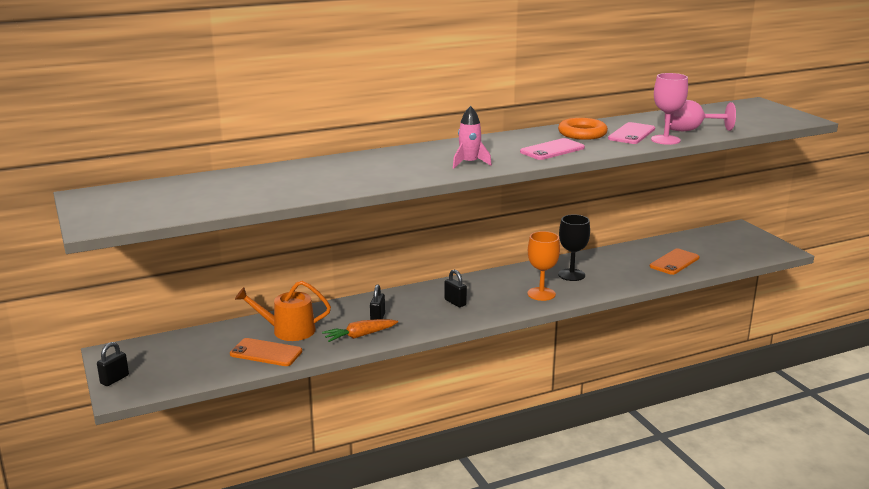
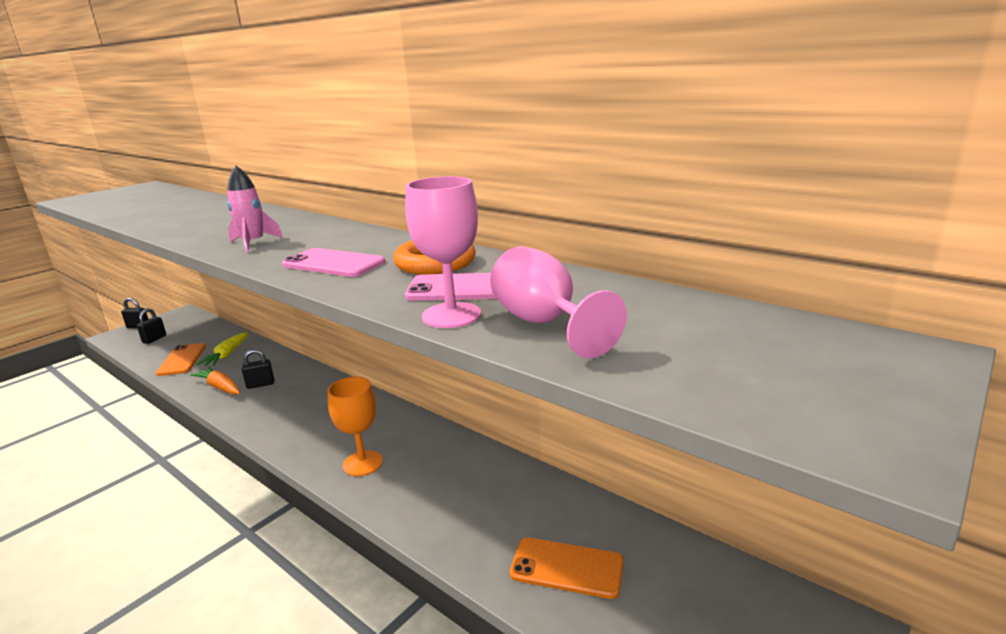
camera: 65 degrees right, 0 degrees up
(288, 330) = (226, 355): orange watering can -> yellow carrot
(455, 302) = (314, 413): black padlock -> black padlock (154, 339)
(571, 275) = (439, 471): black goblet -> none

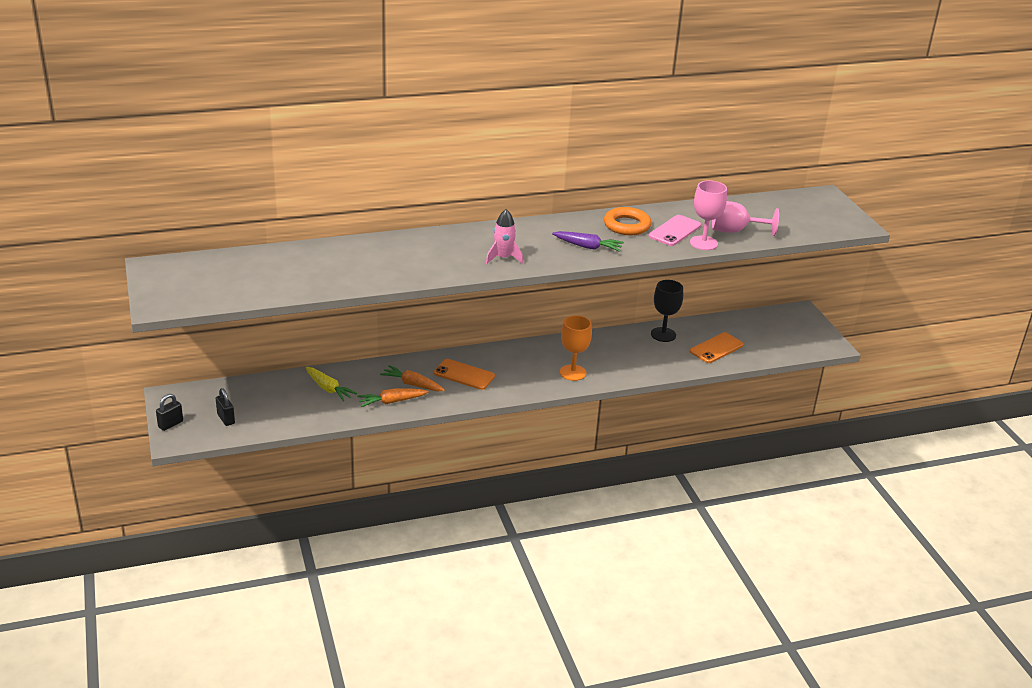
camera: 60 degrees left, 10 degrees up
(182, 360) = (305, 411): orange phone -> orange phone (464, 375)
(260, 384) = (412, 384): black padlock -> orange carrot
(333, 264) = (588, 247): pink phone -> purple carrot
(540, 496) = (663, 334): none -> black goblet

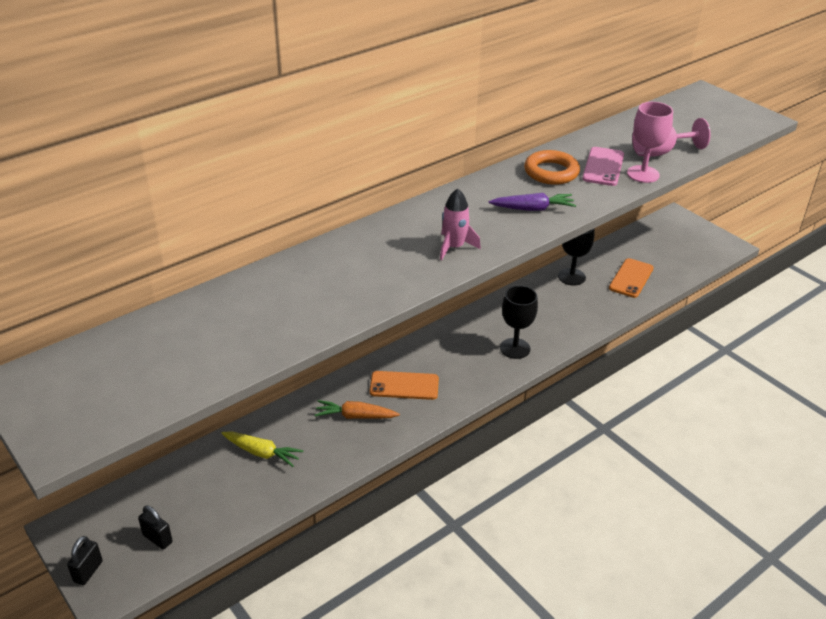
camera: 20 degrees left, 5 degrees up
(391, 402) = (345, 447): orange carrot -> none
(573, 373) = (515, 348): orange goblet -> black goblet

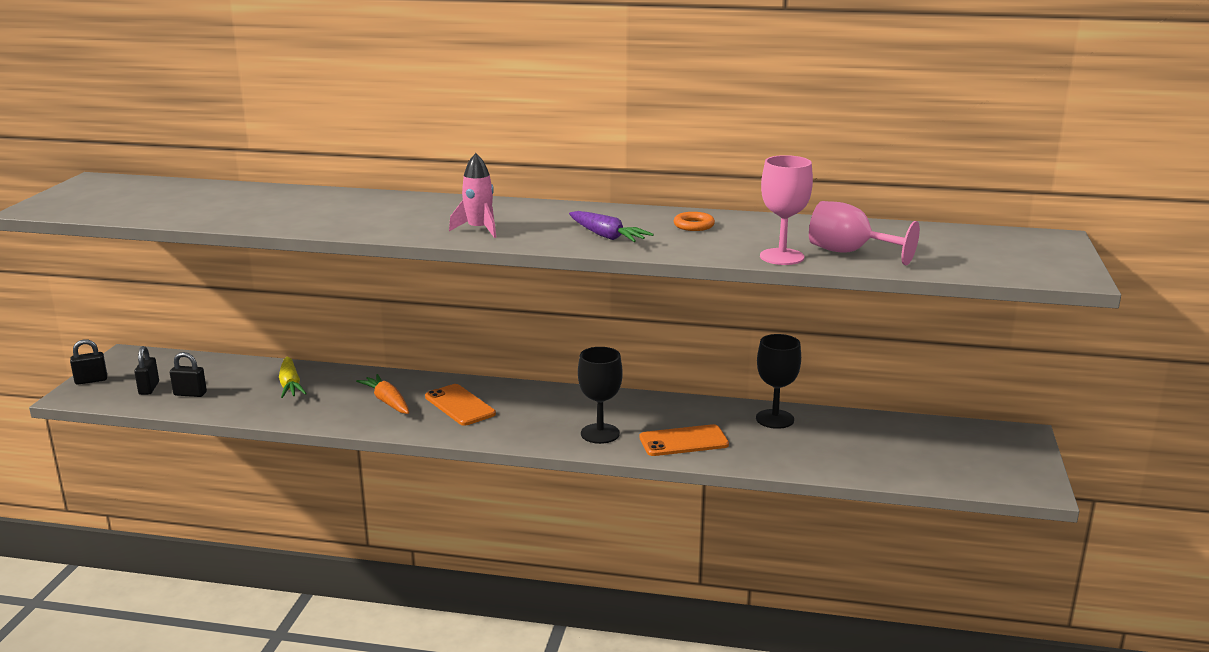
camera: 50 degrees right, 15 degrees down
(203, 517) = (190, 394): none -> black padlock
(551, 172) = (694, 225): orange ring -> orange ring, size x0.58
(603, 167) = (756, 239): pink phone -> none
(631, 278) = (839, 451): orange phone -> orange phone (683, 441)

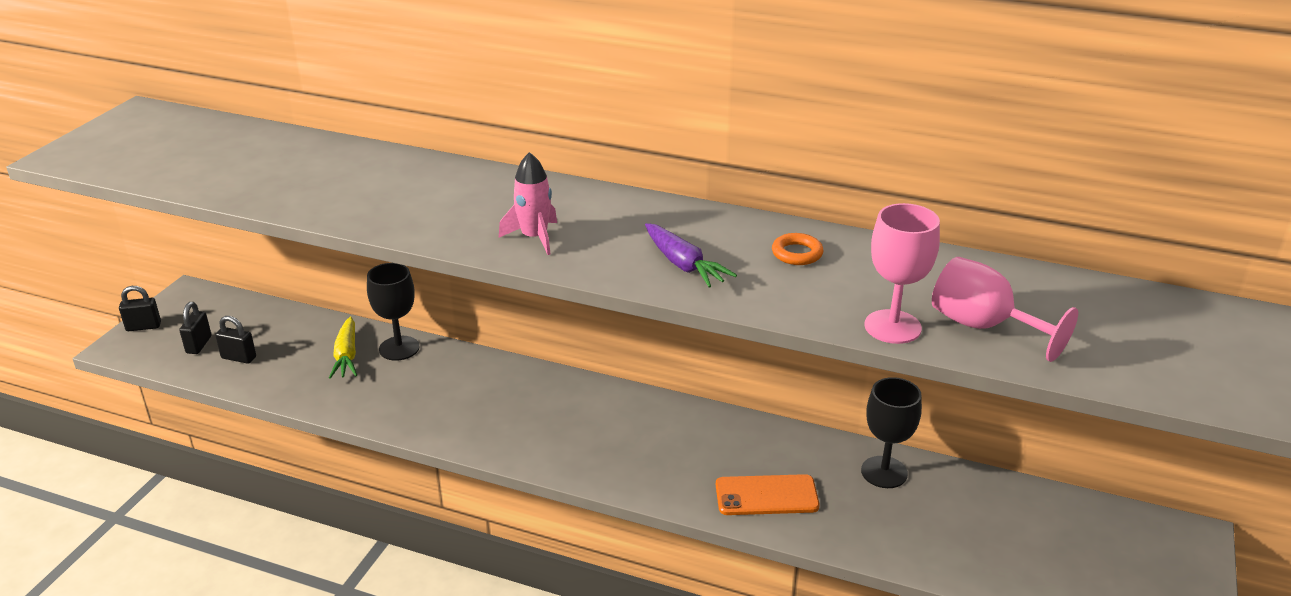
camera: 10 degrees right, 10 degrees up
(387, 401) = (444, 393): orange carrot -> none
(460, 405) = (522, 408): orange phone -> none
(600, 433) = (671, 471): black goblet -> black goblet (399, 348)

